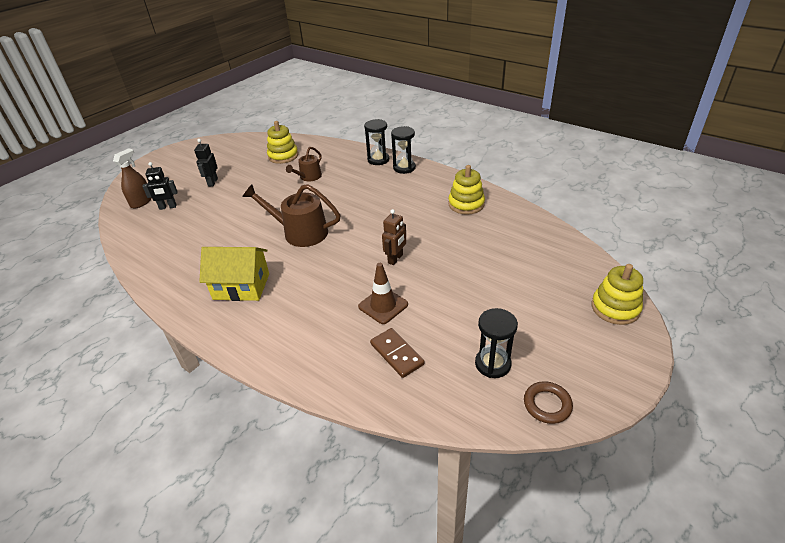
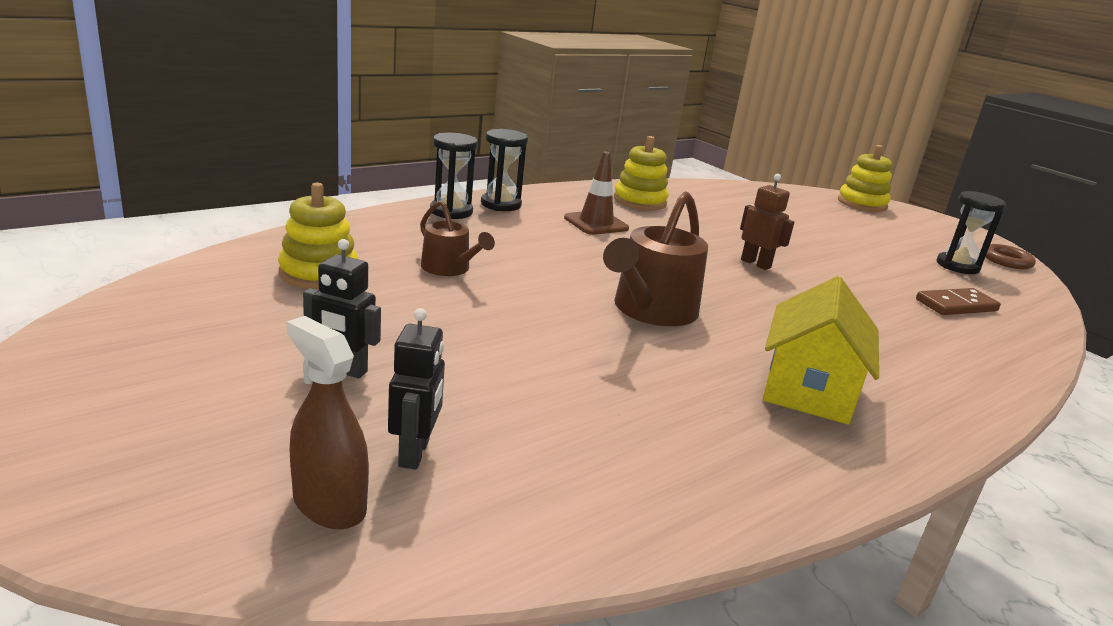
camera: 80 degrees left, 15 degrees down
(383, 305) = (861, 293): brown traffic cone -> brown traffic cone (596, 223)

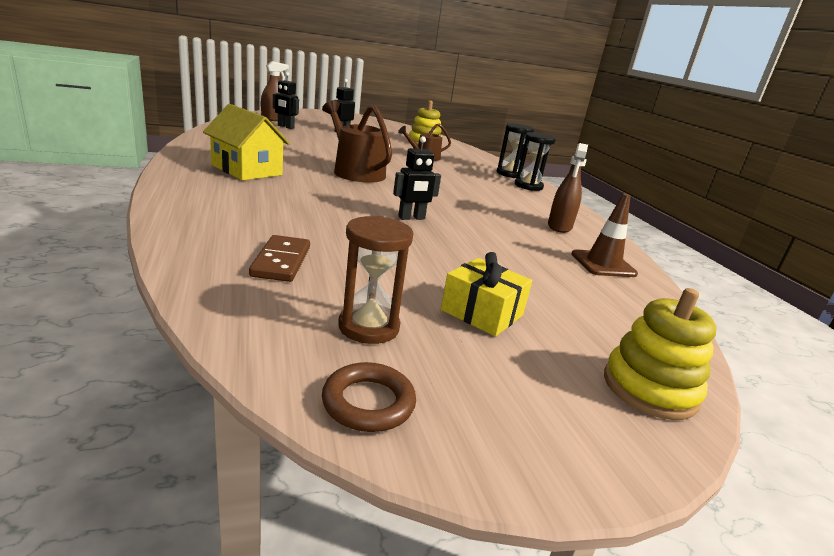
camera: 110 degrees right, 0 degrees up
(596, 223) = (497, 198): brown traffic cone -> brown traffic cone (603, 264)
(639, 201) = (559, 227): yellow stacking toy -> brown spray bottle
(756, 264) = (411, 218): brown robot -> black robot
(872, 236) = (482, 313): none -> yellow gift
(957, 266) = (369, 327): black hourglass -> brown hourglass

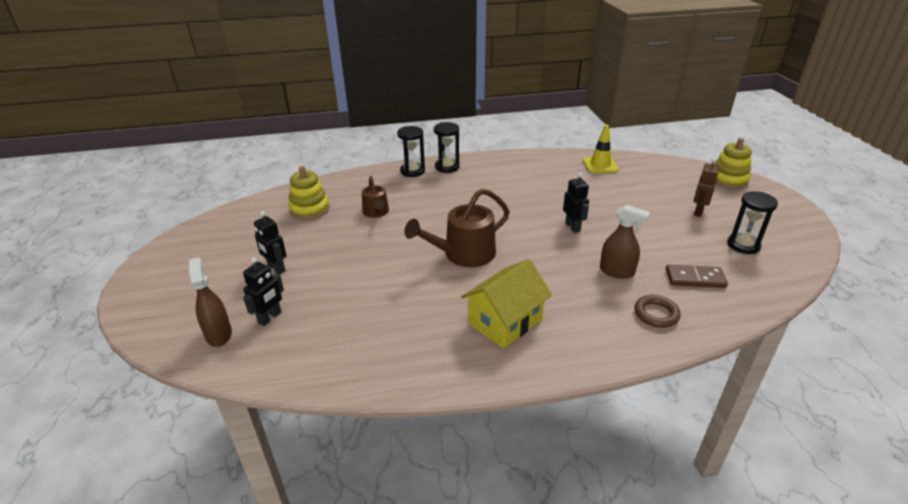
camera: 80 degrees left, 10 degrees up
(368, 402) = (800, 245): brown ring -> brown ring (656, 314)
(369, 327) = (743, 245): brown hourglass -> black hourglass
(482, 313) = (698, 211): yellow gift -> brown robot
(559, 227) = (543, 169): brown spray bottle -> brown spray bottle (616, 271)
(603, 264) = (600, 165): brown traffic cone -> yellow traffic cone

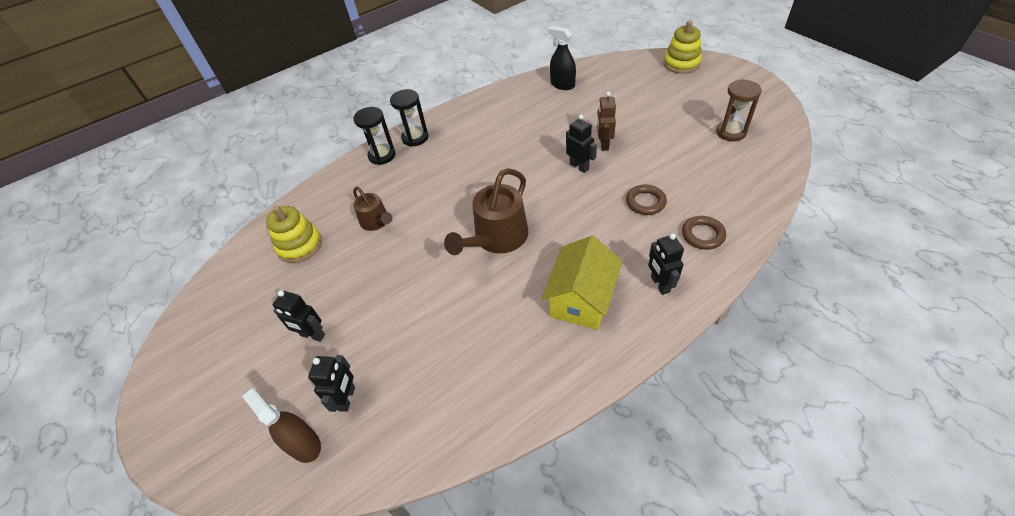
camera: 20 degrees left, 15 degrees up
(585, 336) = (659, 284): none -> black robot
(600, 165) = (562, 85): yellow traffic cone -> black spray bottle
(616, 271) = (645, 202): brown spray bottle -> brown ring
(695, 278) = (712, 184): brown domino -> none
(698, 211) = (676, 108): brown robot -> brown robot (604, 144)
(743, 245) = (731, 132): black hourglass -> brown hourglass

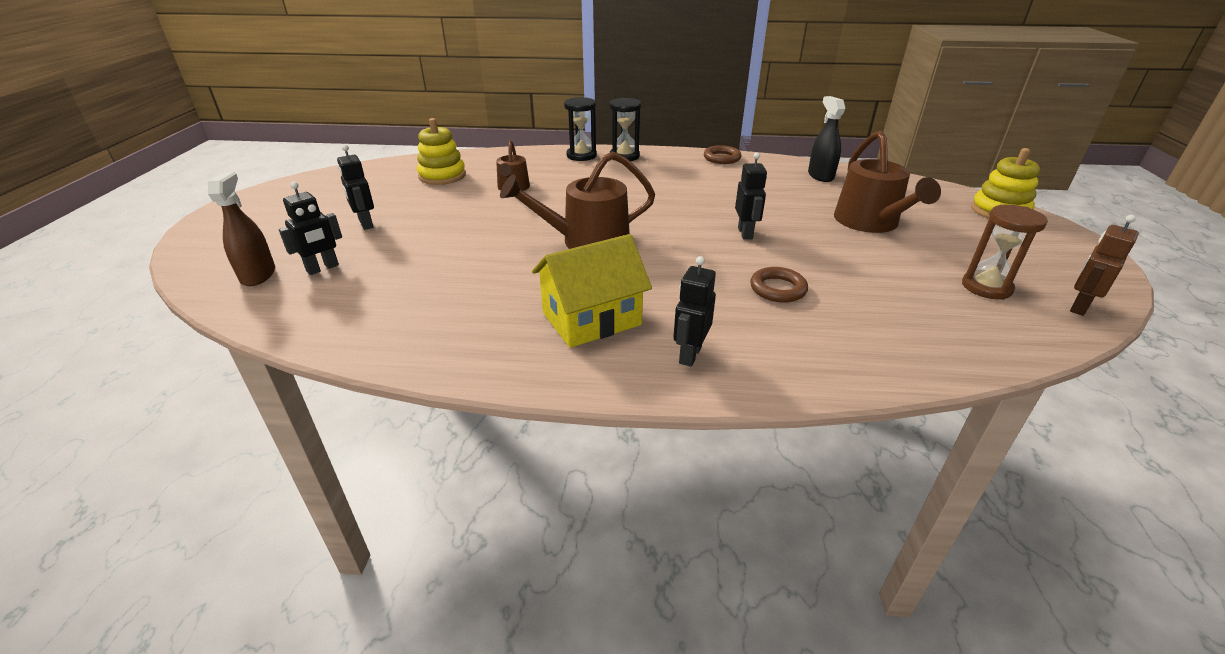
camera: 35 degrees right, 15 degrees down
(604, 144) = (799, 230): brown robot -> brown robot (1078, 307)
(632, 113) = (870, 222): none -> brown watering can
(702, 235) = (807, 346): brown ring -> brown ring (722, 158)

